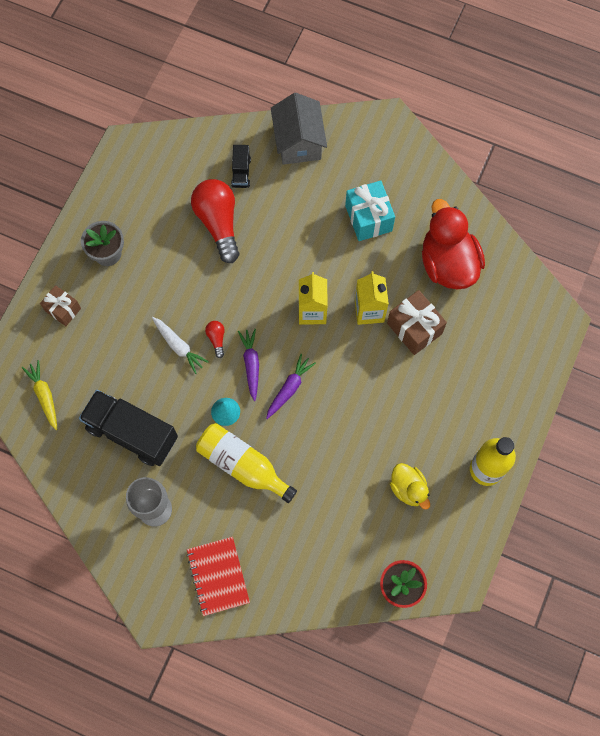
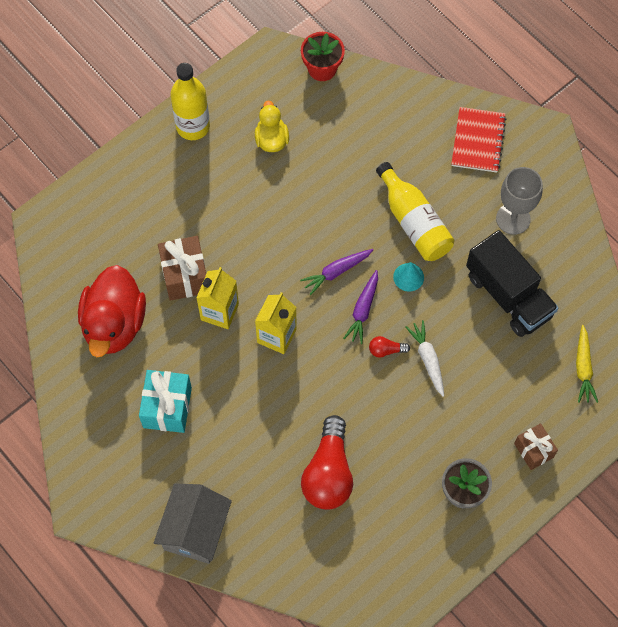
camera: 155 degrees left, 5 degrees down
(216, 339) = (386, 350): red light bulb -> red light bulb turned 75 degrees clockwise
(241, 172) = (276, 522): black truck -> none

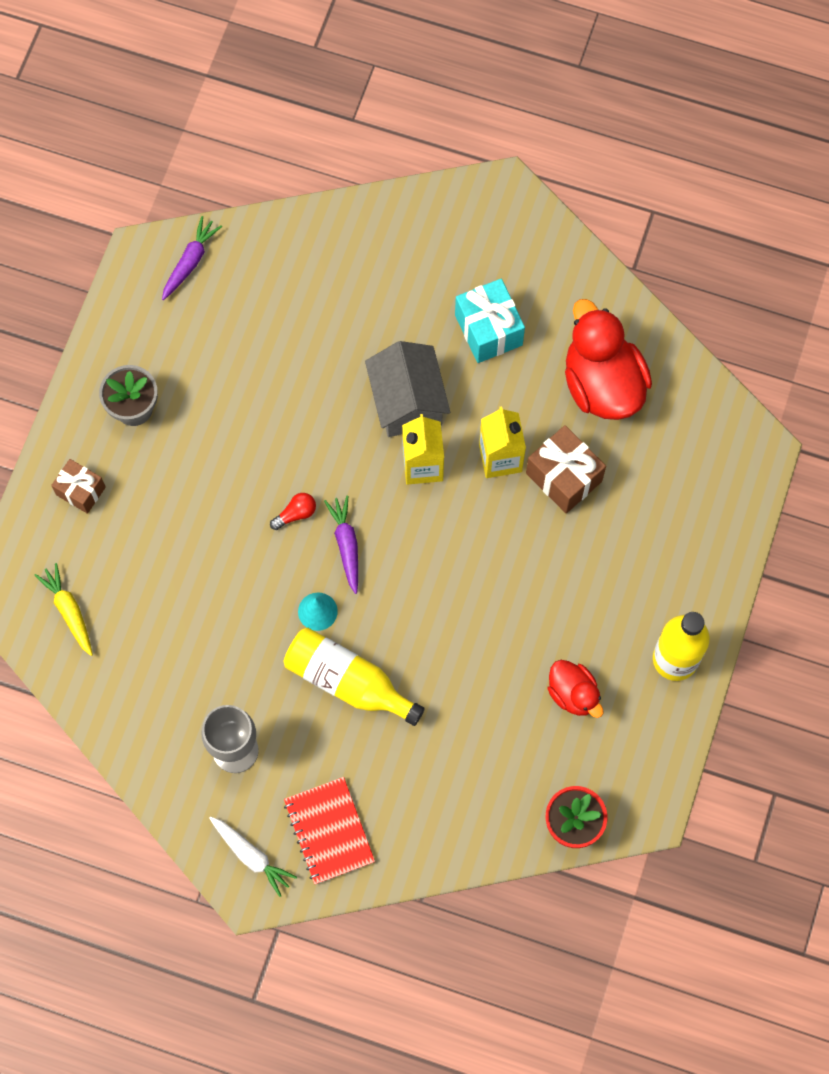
camera: 150 degrees right, 5 degrees up
(195, 530) = (382, 230): grey house -> grey house (407, 401)
(271, 140) = (573, 694): yellow duck -> red duck
(328, 473) = (282, 354): red light bulb -> none
(336, 272) = (401, 573): purple carrot -> purple carrot (190, 262)
(427, 360) = (245, 528): white carrot -> white carrot (251, 856)
(508, 295) = (194, 651): black truck -> none

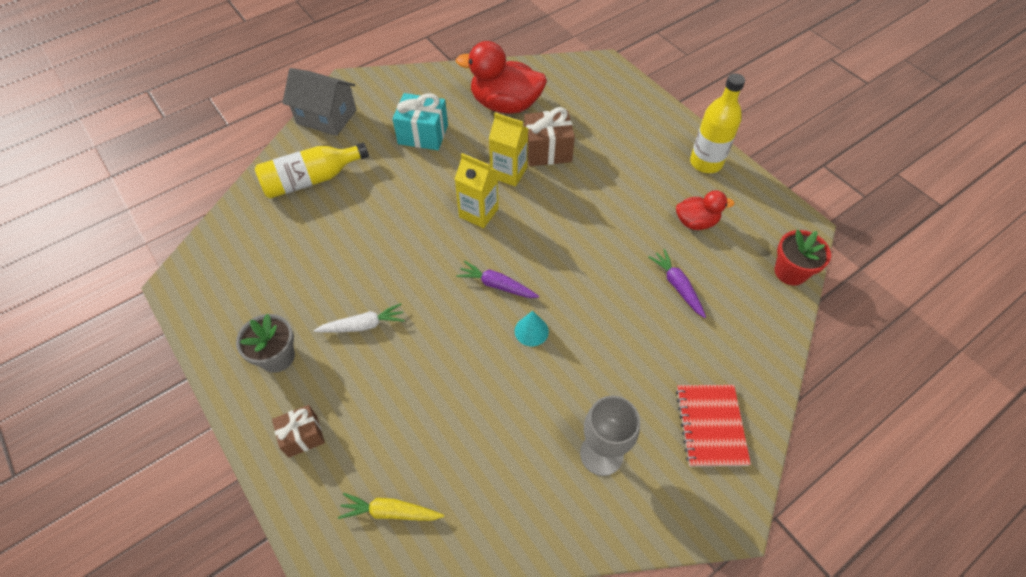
camera: 55 degrees left, 15 degrees down
(190, 262) = (215, 257): purple carrot -> purple carrot (677, 286)
(251, 856) = (699, 498): white carrot -> white carrot (363, 325)
(296, 514) = (449, 302): red light bulb -> none
(329, 831) = (711, 426): red notebook -> red notebook turned 75 degrees clockwise
(348, 681) = (599, 343): yellow bottle -> yellow bottle (311, 180)
(407, 401) = (429, 197): grey house -> grey house (326, 117)

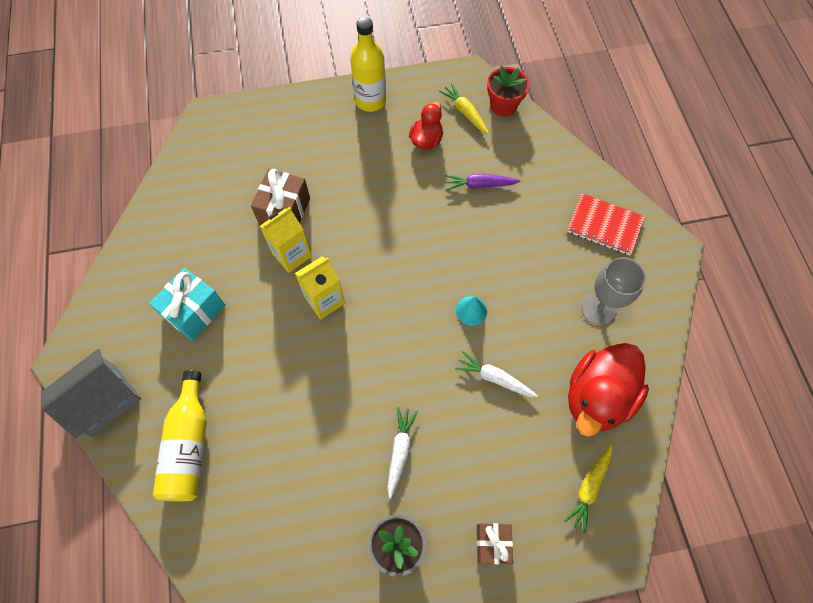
camera: 65 degrees left, 10 degrees up
(469, 378) = (494, 378): none -> white carrot
(497, 285) = (413, 318): purple carrot -> none
(505, 104) = (203, 220): red duck -> red duck (596, 397)
(753, 242) = (465, 113): none -> yellow carrot

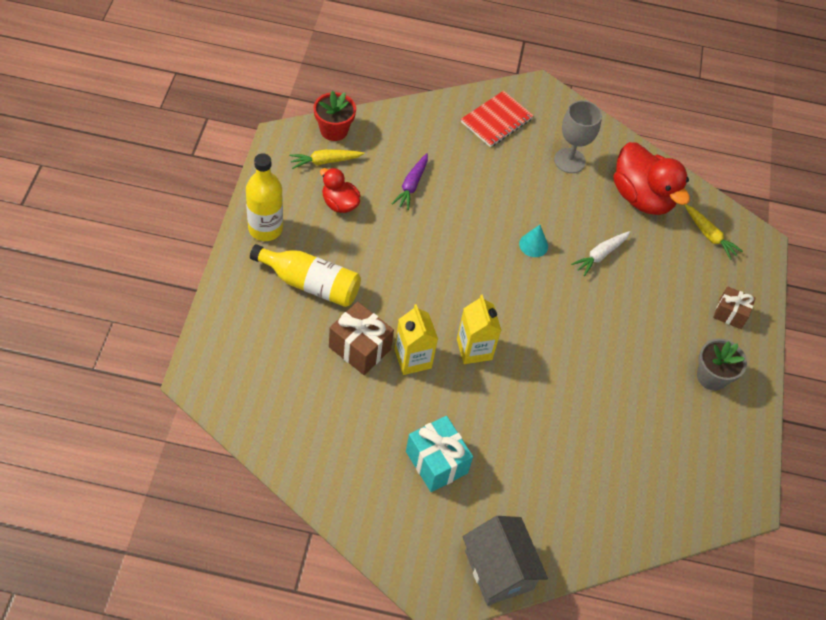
camera: 75 degrees left, 10 degrees down
(189, 445) = (573, 506): yellow bottle -> yellow bottle (310, 283)
(400, 451) = (637, 345): white carrot -> none

